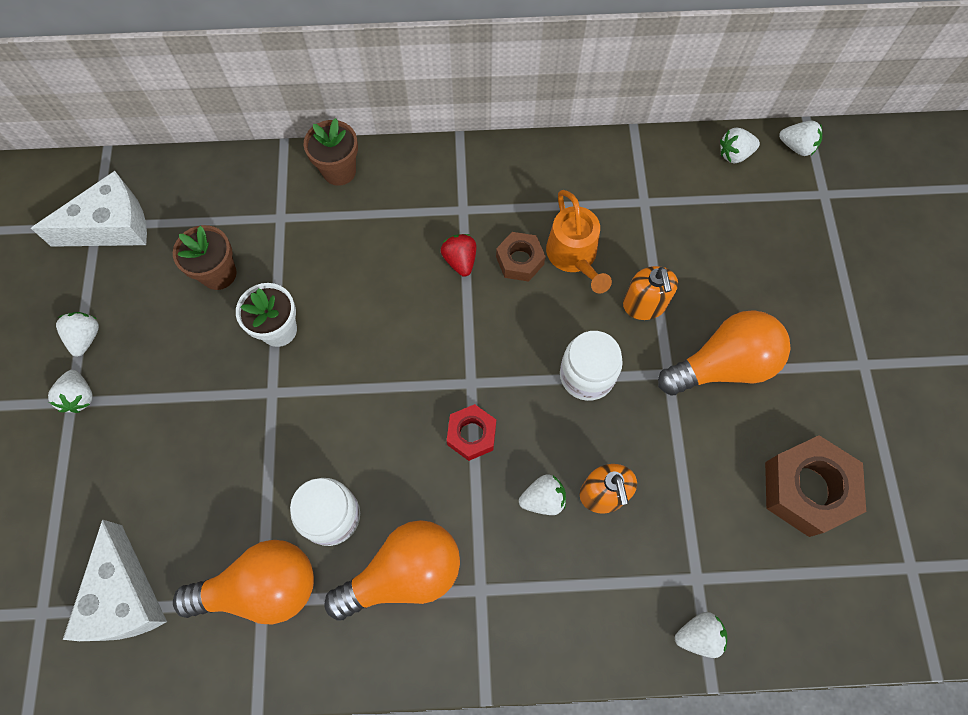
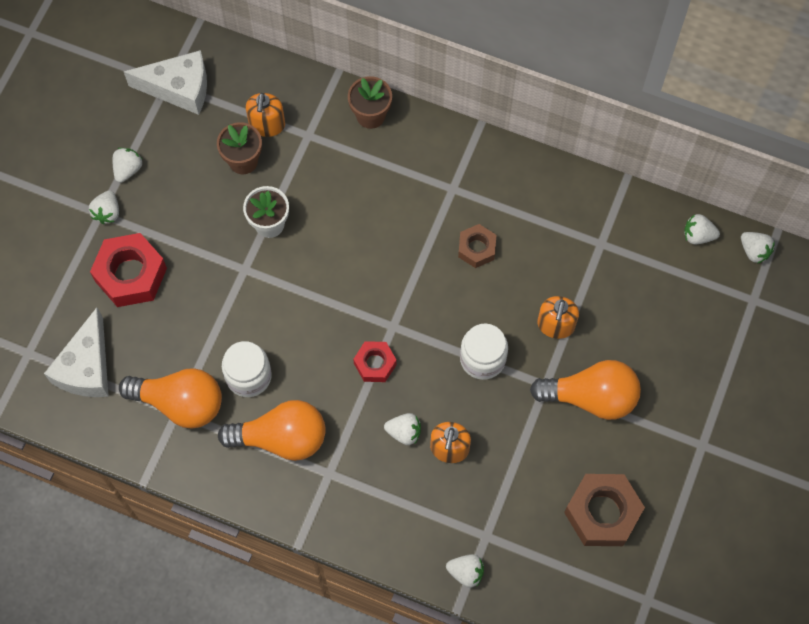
camera: 25 degrees right, 0 degrees up
(137, 457) = (131, 274): none -> red nut
(229, 225) = (267, 125): none -> orange soap dispenser
(460, 260) = (430, 229): red strawberry -> none
(574, 257) = (521, 264): orange watering can -> none

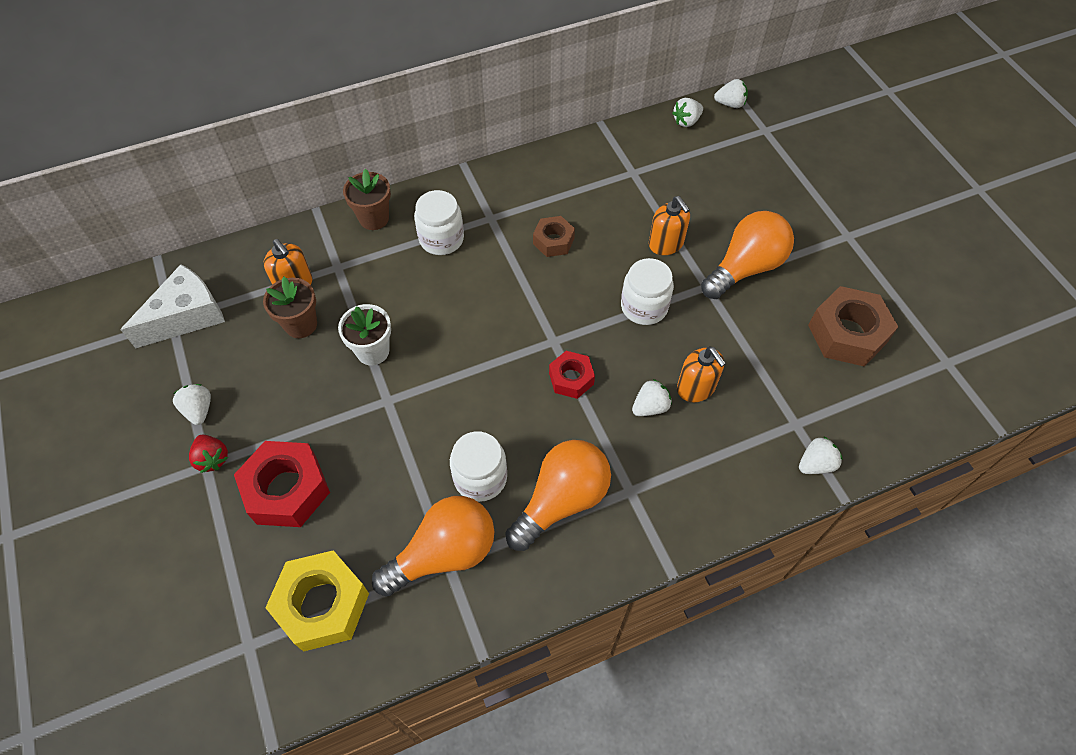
camera: 45 degrees left, 10 degrees down
(86, 367) = (322, 604): white cheese -> yellow nut
(107, 212) = (212, 458): white strawberry -> red strawberry
(400, 175) = (441, 239): none -> white jar

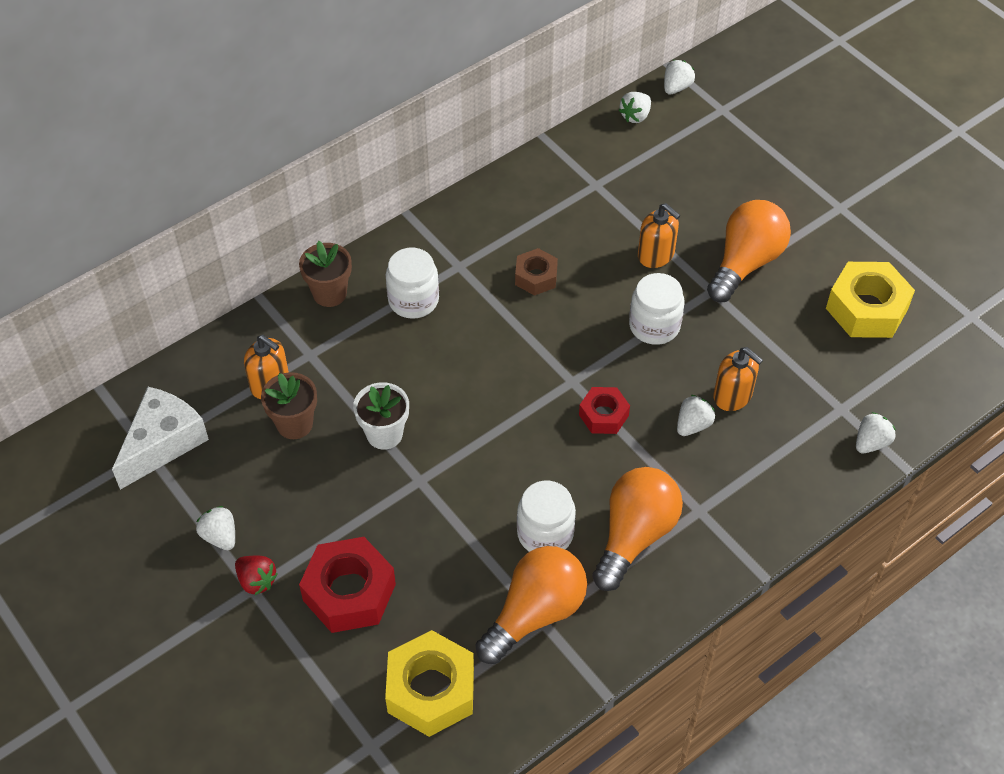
camera: 15 degrees left, 5 degrees down
(730, 104) = (676, 87): white strawberry -> white strawberry turned 45 degrees counterclockwise
(847, 334) = (867, 308): brown nut -> yellow nut

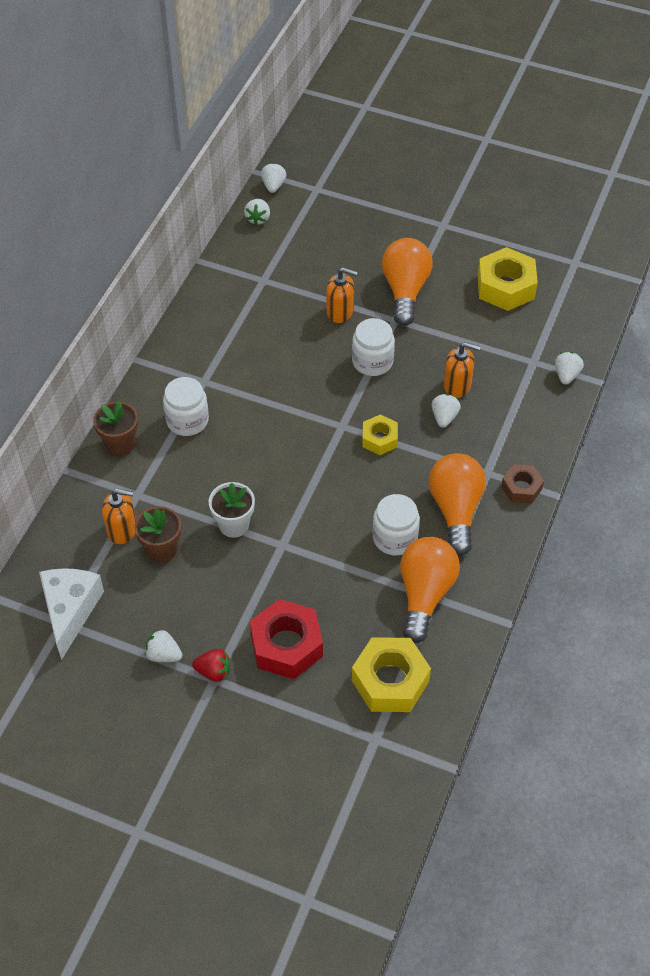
camera: 30 degrees left, 0 degrees up
(536, 277) = (265, 364): brown nut -> brown nut (521, 488)
(603, 415) = (379, 439): red nut -> yellow nut

